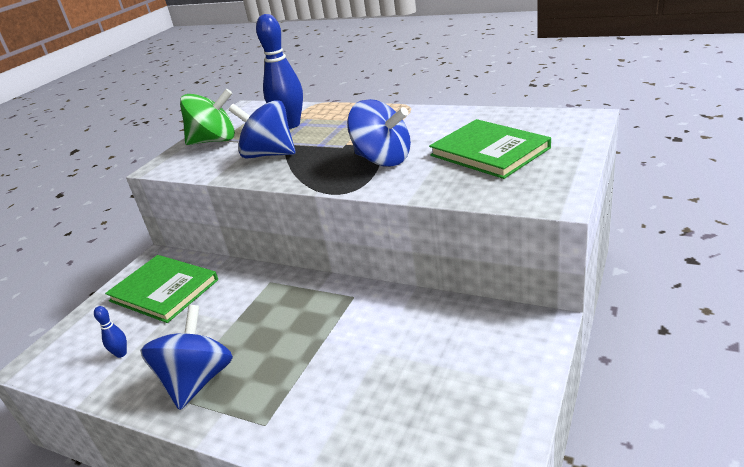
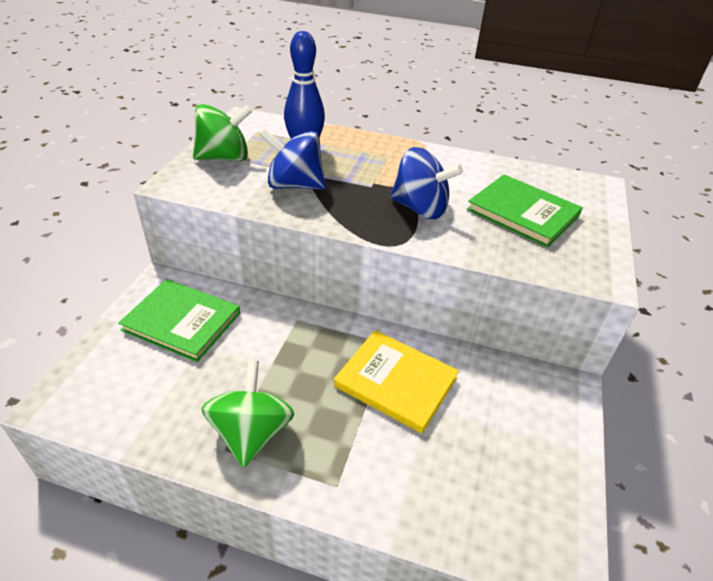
camera: 15 degrees left, 10 degrees up
(121, 354) = (155, 397): blue bowling pin -> none
(197, 381) = (251, 433): blue spinning top -> green spinning top
(351, 330) = (396, 382): none -> yellow book

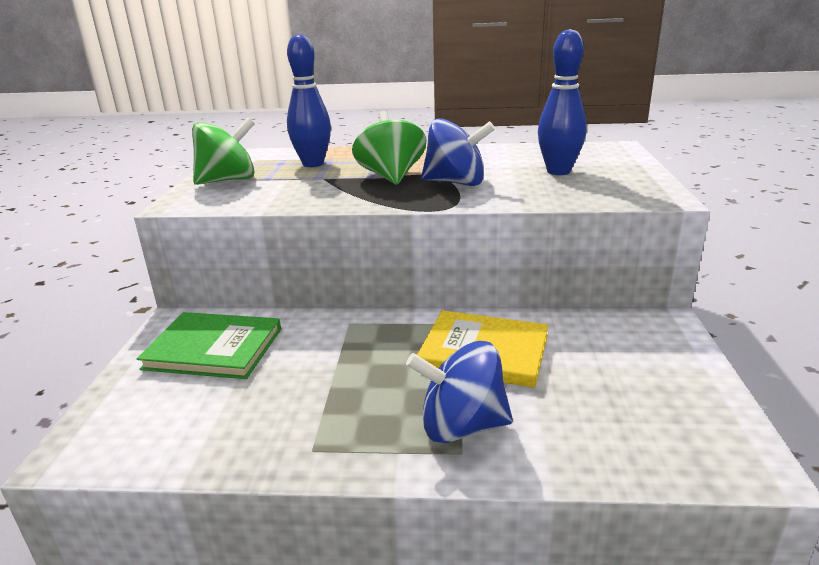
camera: 10 degrees left, 15 degrees down
(251, 433) = (338, 428): green spinning top -> green spinning top (391, 177)
(295, 185) = (315, 187): blue spinning top -> blue spinning top (461, 426)
(522, 213) = (558, 171): green book -> blue bowling pin

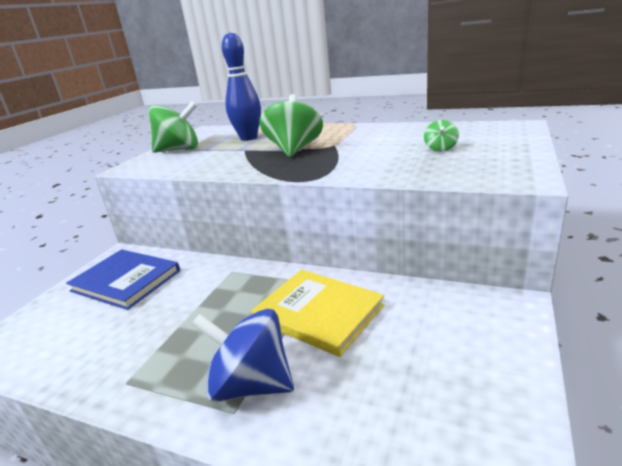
camera: 20 degrees right, 0 degrees up
(213, 349) = (126, 281): green book -> blue book
(456, 183) = (340, 157): blue spinning top -> none
(558, 171) = (440, 148): blue bowling pin -> green spinning top

